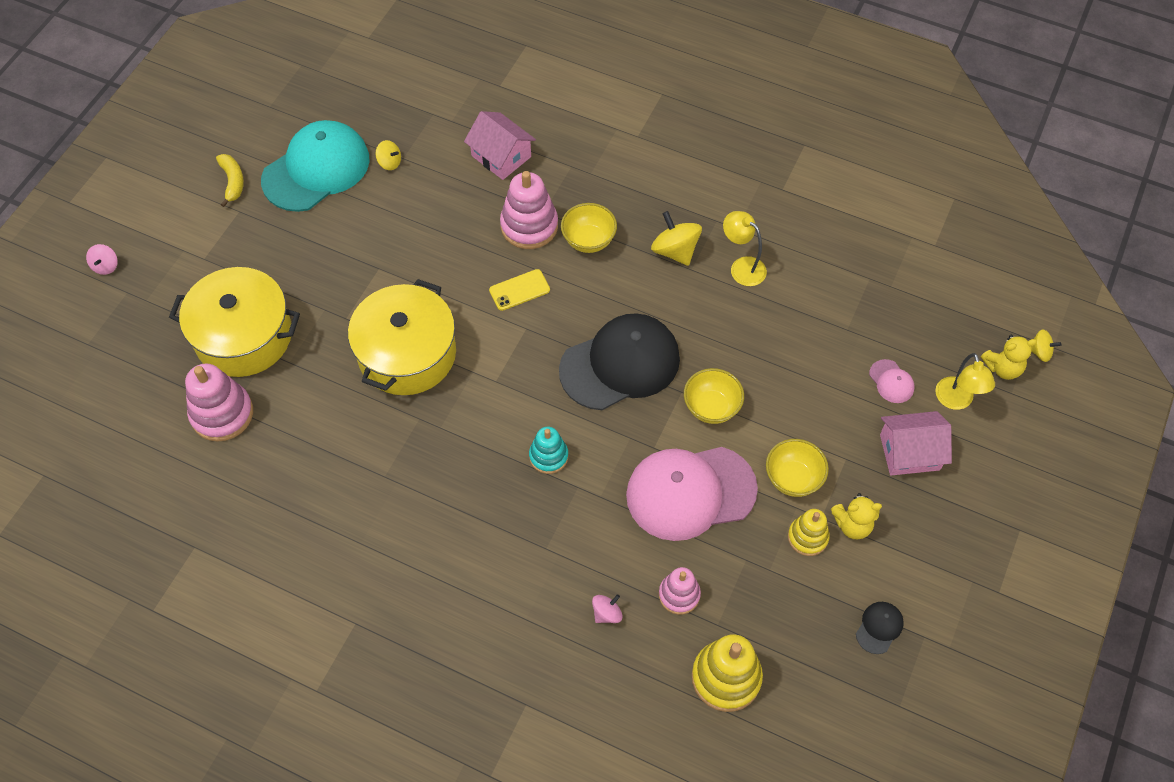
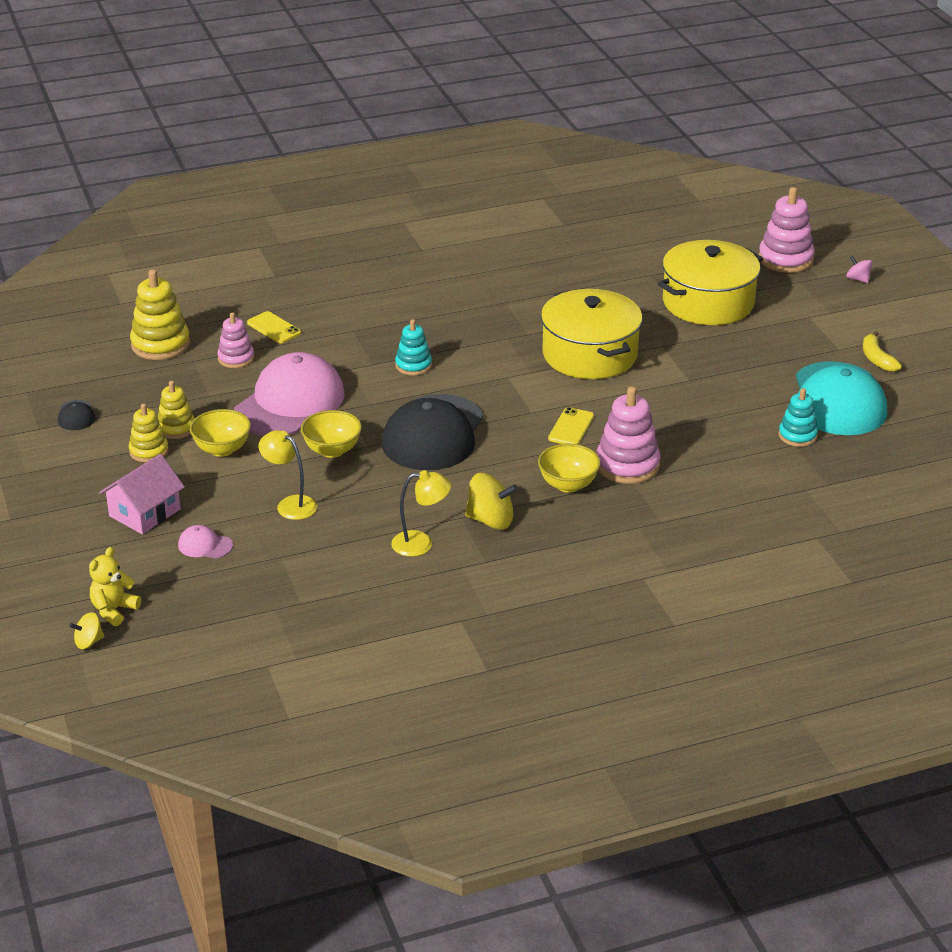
camera: 135 degrees right, 25 degrees down
(222, 414) = (651, 270): pink stacking toy -> pink stacking toy (785, 259)
(232, 182) = (877, 359): yellow banana -> yellow banana turned 45 degrees clockwise
(389, 162) = (797, 436): yellow spinning top -> turquoise stacking toy
(501, 156) = (725, 492): pink house -> none
(607, 613) = (273, 328): pink spinning top -> yellow phone
(852, 525) = (149, 451): yellow teddy bear -> yellow stacking toy
(956, 401) = (135, 565): yellow lamp -> yellow lamp (290, 504)

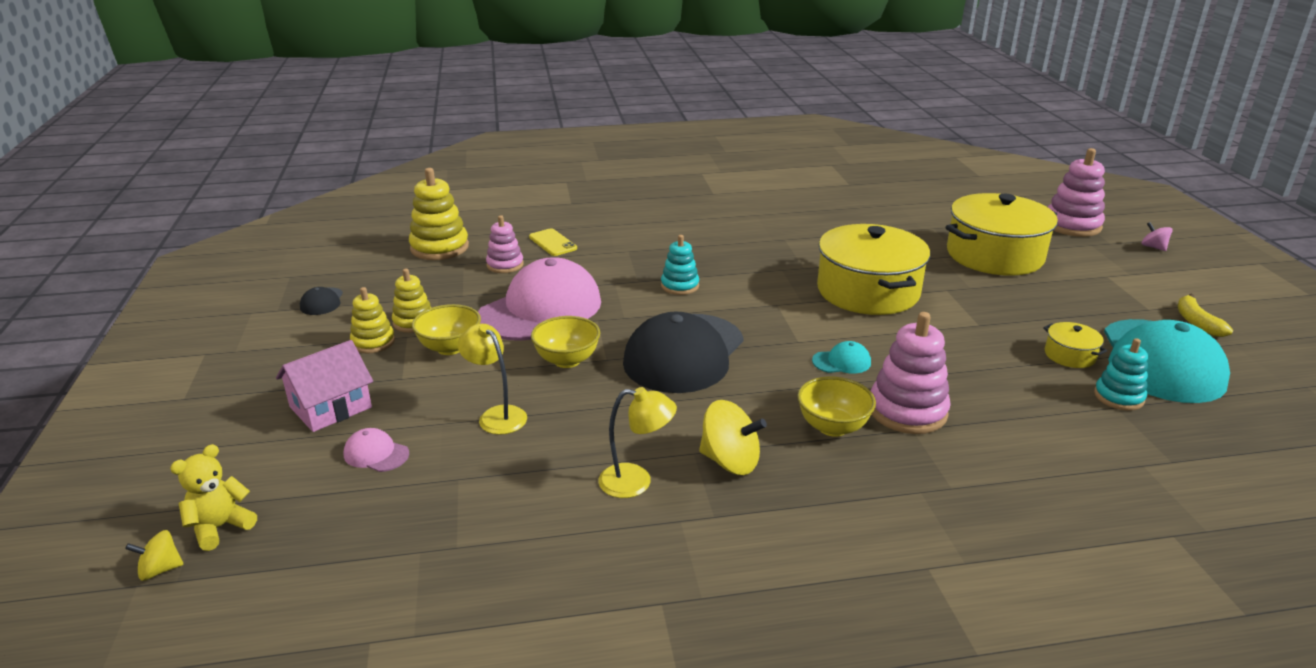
camera: 10 degrees right, 5 degrees down
(571, 427) = (842, 362): yellow phone -> turquoise cap
(763, 402) = (1069, 355): none -> yellow pot

